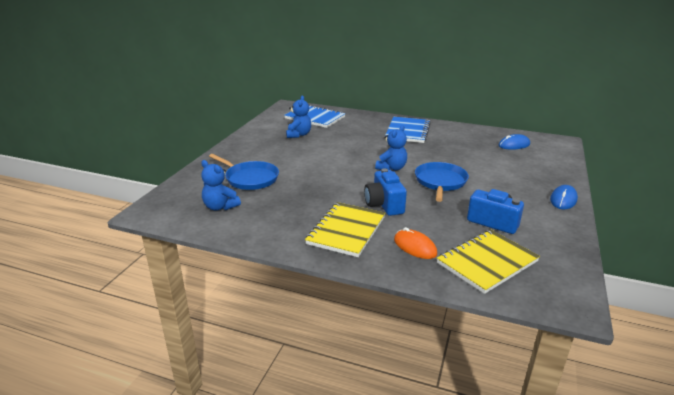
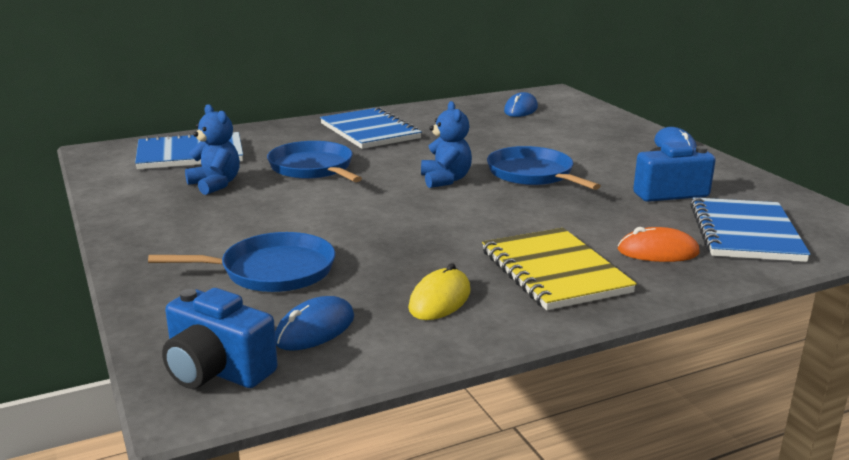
camera: 45 degrees left, 5 degrees down
(220, 207) = (315, 329): blue teddy bear -> blue mouse
(279, 218) = (439, 299): none -> yellow mouse
(348, 141) = (313, 168): none -> blue pan
(384, 205) = (529, 223): blue camera -> blue camera (217, 371)
(487, 262) = (745, 233): yellow notebook -> blue notebook

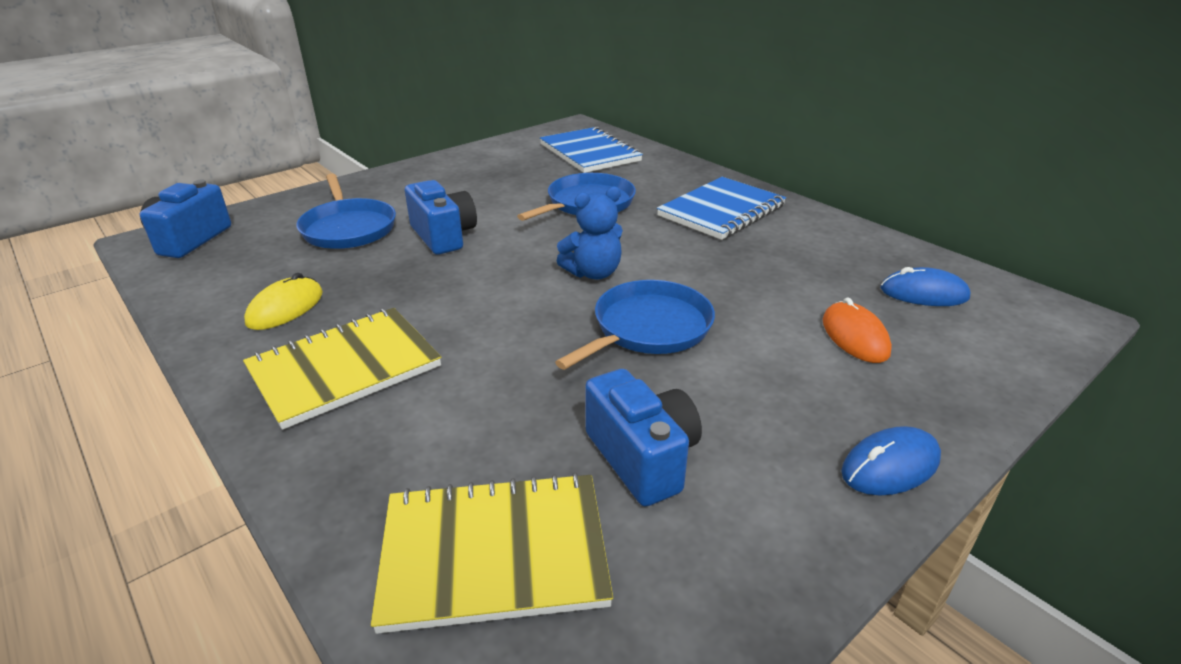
camera: 75 degrees right, 10 degrees up
(215, 184) = (523, 175): blue teddy bear -> none
(315, 329) = (241, 262): blue mouse -> none
(333, 226) = (443, 236): none -> blue camera
(439, 299) = (285, 308): yellow mouse -> yellow mouse turned 75 degrees counterclockwise
(658, 252) = (407, 450): orange mouse -> orange mouse (854, 336)
(745, 233) = (494, 553): blue notebook -> yellow notebook

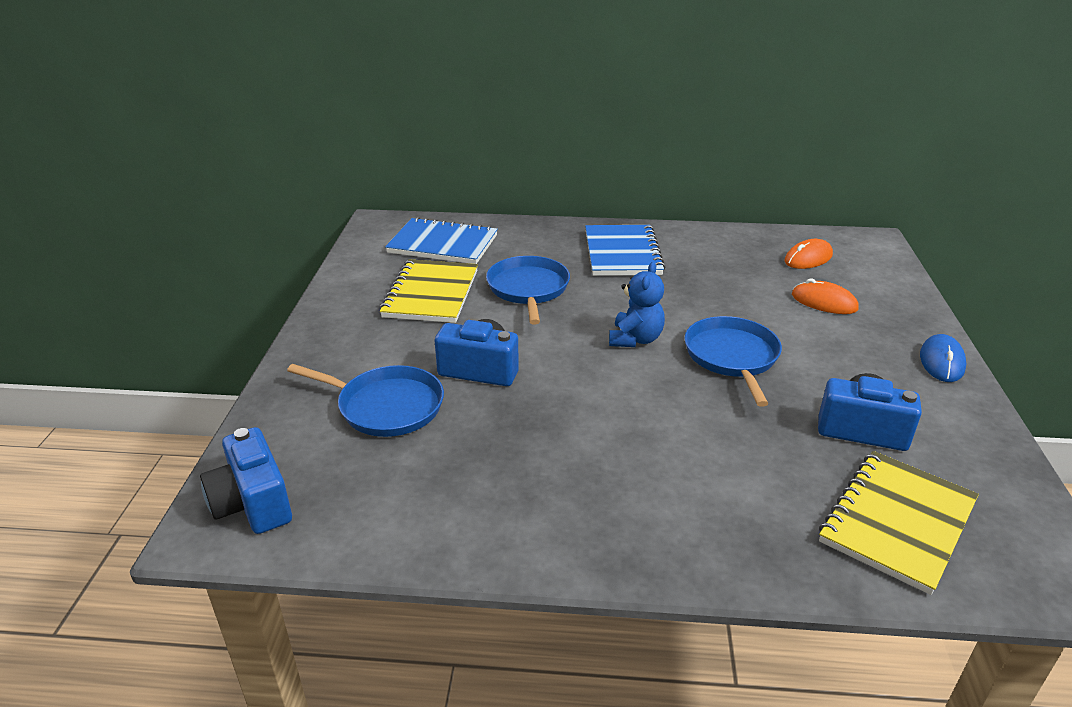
camera: 45 degrees left, 0 degrees up
(285, 308) = (488, 494): yellow mouse -> none
(345, 368) = (626, 499): yellow notebook -> yellow notebook (431, 294)
(924, 293) = (808, 258): blue mouse -> orange mouse

